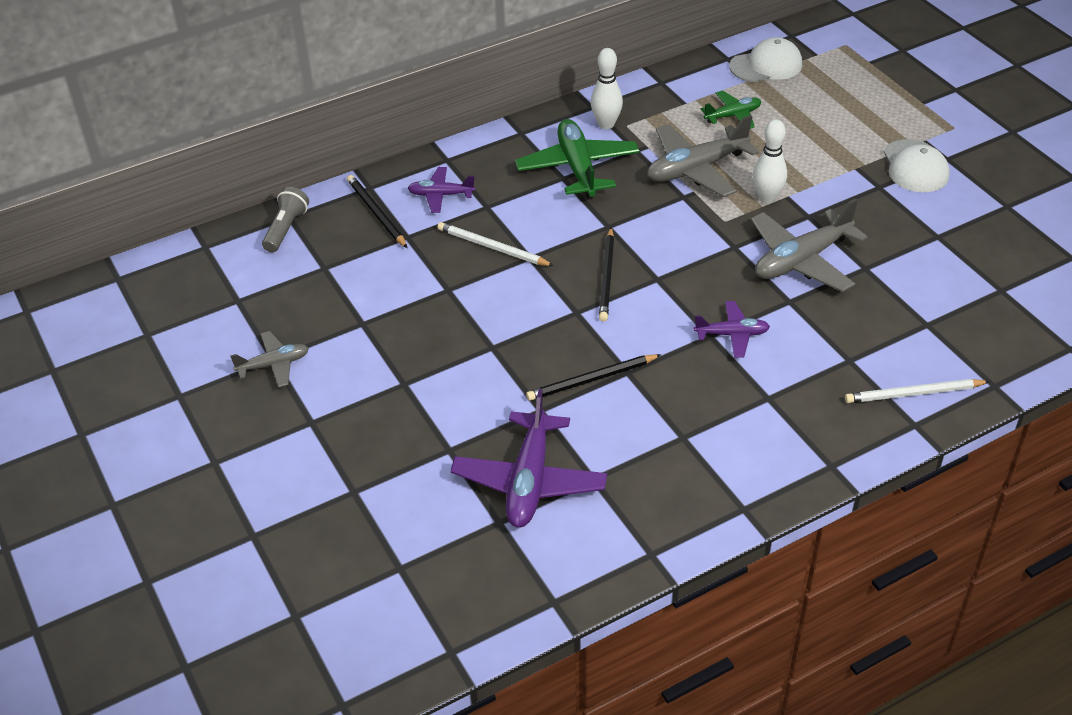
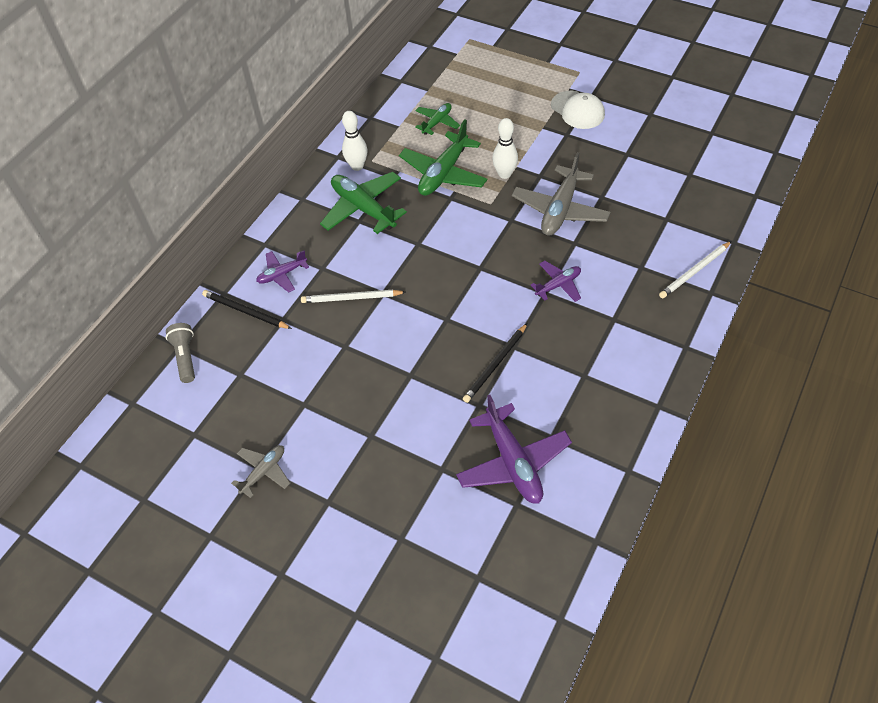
camera: 30 degrees left, 10 degrees up
(607, 277) = (447, 282): black pencil -> none
(696, 169) = (443, 173): grey plane -> green plane
(766, 65) = (430, 75): white cap -> none

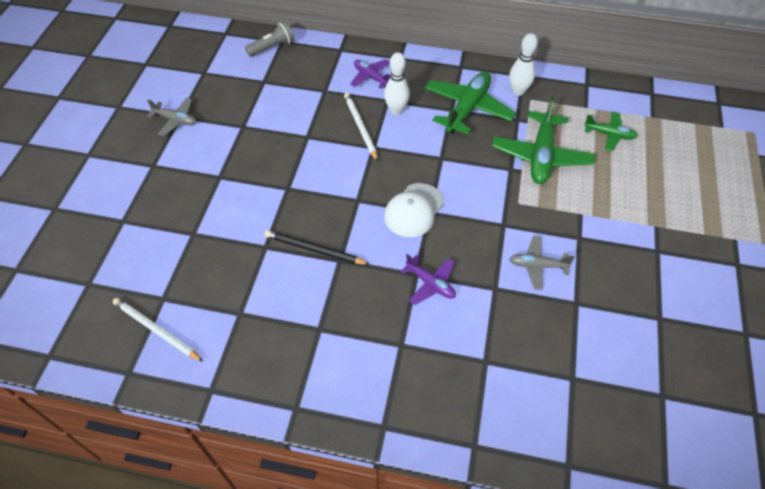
camera: 70 degrees right, 0 degrees up
(245, 311) = (326, 67): black pencil -> none
(443, 173) = (541, 156): green plane -> green plane turned 90 degrees counterclockwise
(504, 174) = (565, 206): white bowling pin -> white bowling pin (396, 110)
(513, 462) = (207, 286): purple plane -> none
(560, 210) = (537, 265): grey plane -> grey plane, size x0.56
(577, 110) = (704, 254): white cap -> white cap (414, 210)
(694, 271) = (500, 422): white pencil -> white pencil (156, 330)

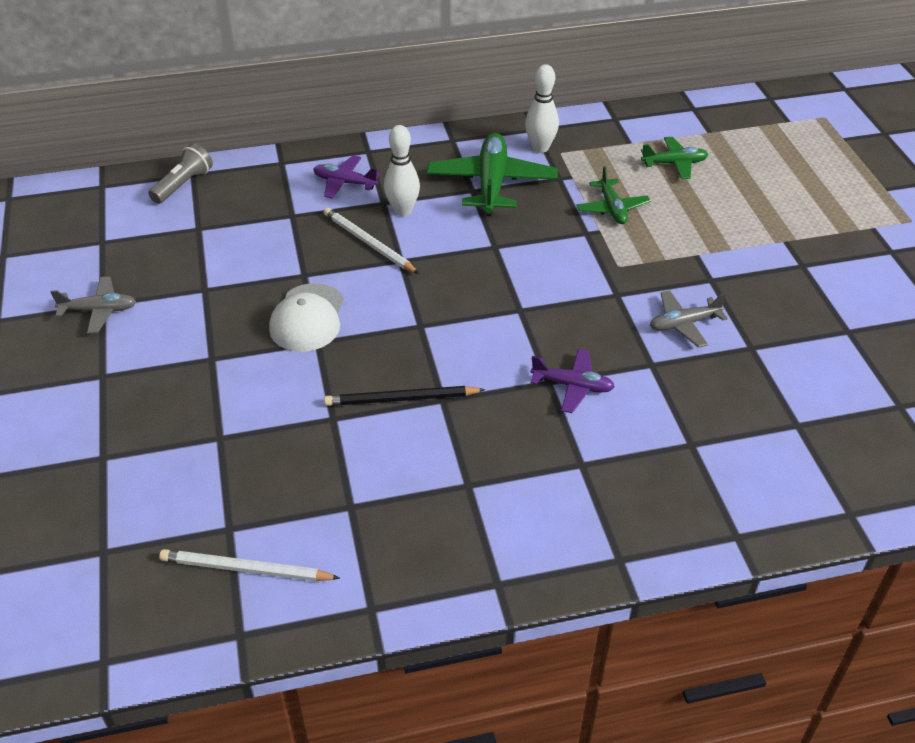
camera: 25 degrees left, 10 degrees down
(414, 210) = (499, 314): white cap -> white cap (307, 318)
(541, 156) = (612, 208): green plane -> green plane, size x0.56

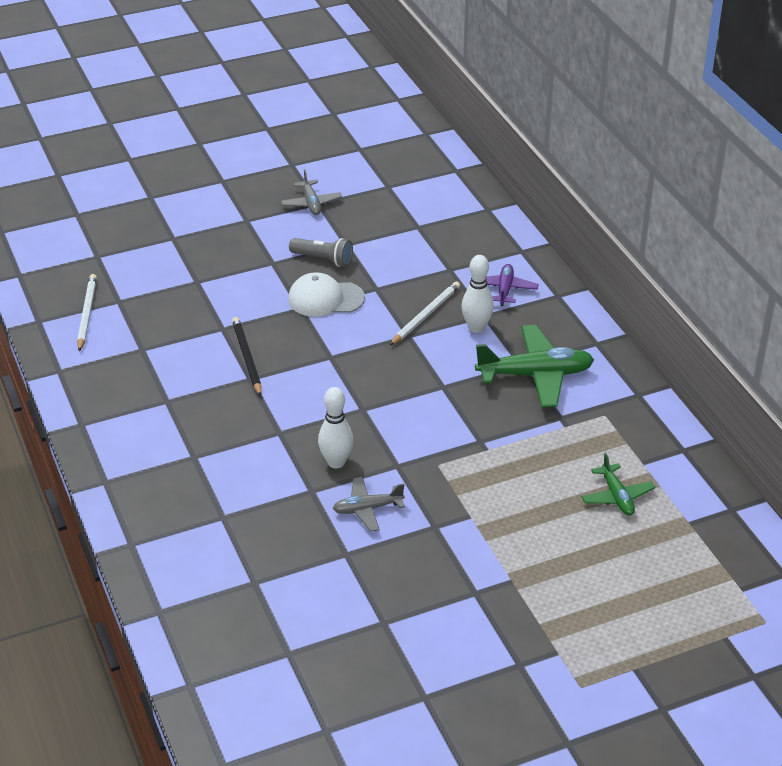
camera: 80 degrees right, 5 degrees down
(183, 185) = (471, 208): grey flashlight -> grey flashlight (323, 259)
(540, 148) = (606, 401): white bowling pin -> white bowling pin (336, 462)
(572, 386) = (277, 446): purple plane -> none
(612, 208) = (523, 455): green plane -> none
(683, 324) = (367, 509): grey plane -> grey plane turned 75 degrees counterclockwise

